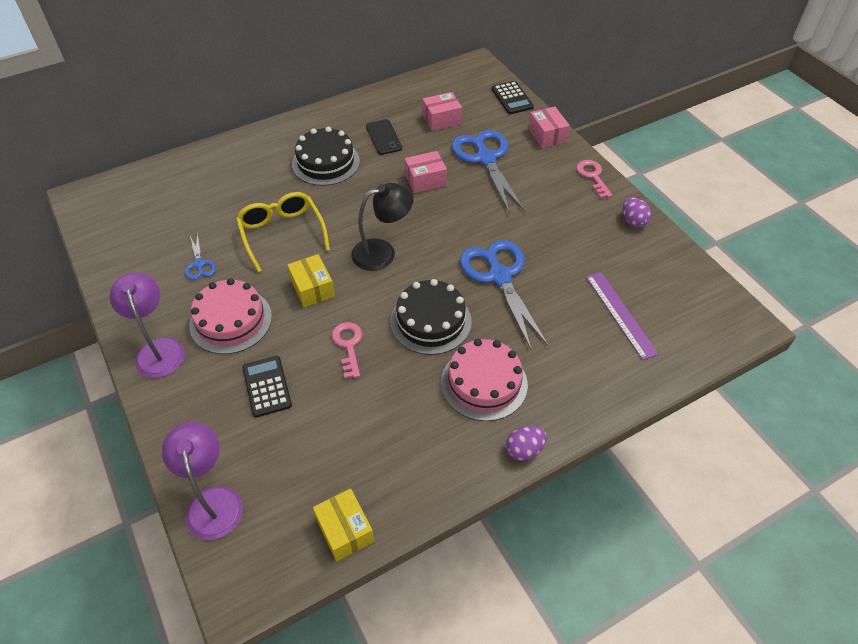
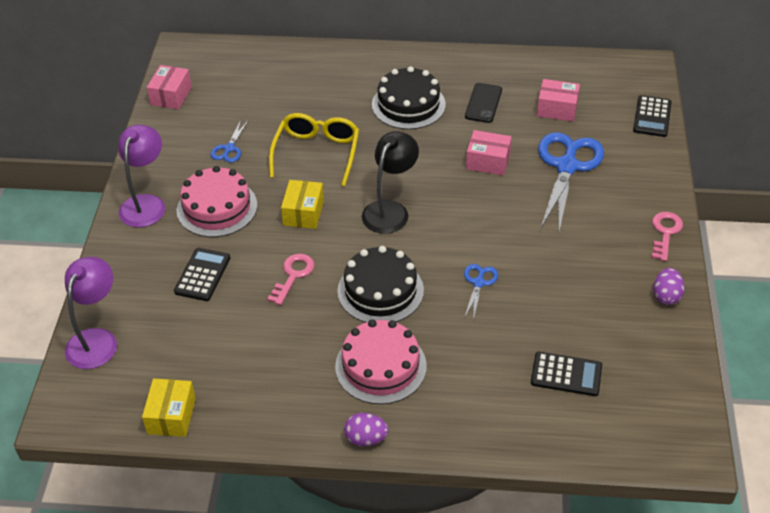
camera: 35 degrees right, 5 degrees down
(382, 252) = (390, 210): black lamp -> black lamp turned 75 degrees counterclockwise
(499, 276) = (478, 283): blue scissors -> blue scissors, size x0.47
(547, 135) = (654, 170): pink box -> pink box (171, 96)
(620, 314) = (566, 374): purple ruler -> black calculator

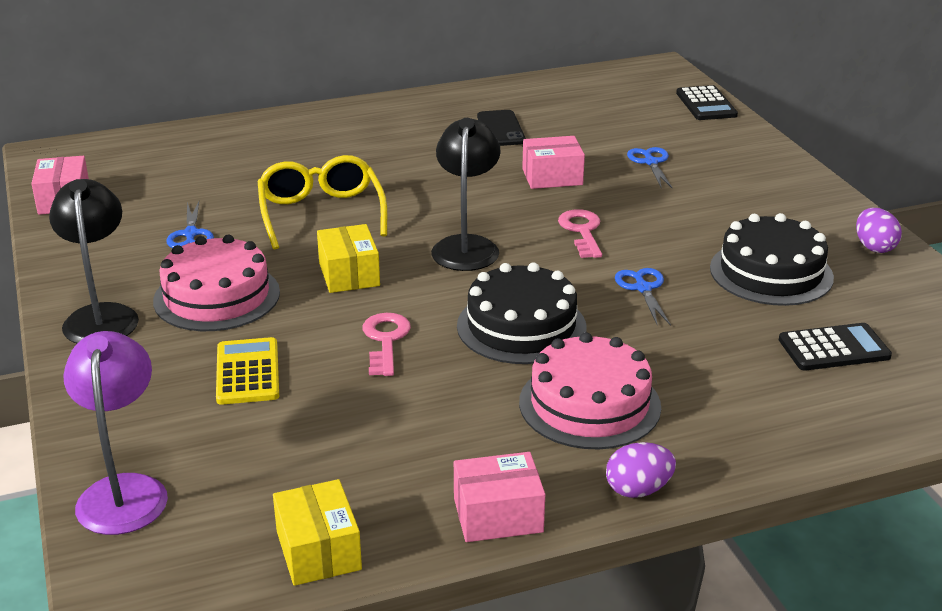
camera: 25 degrees left, 15 degrees down
(146, 203) = (101, 316): purple lamp -> black lamp
(202, 275) = (248, 372): black calculator -> yellow calculator
(408, 105) = (407, 147): black cake -> black cake (771, 272)
(557, 109) = (593, 118): pink box -> pink box (498, 515)
(567, 166) = (650, 162): blue scissors -> blue scissors, size x0.47
(665, 233) = (817, 194): pink key -> pink key (582, 231)

